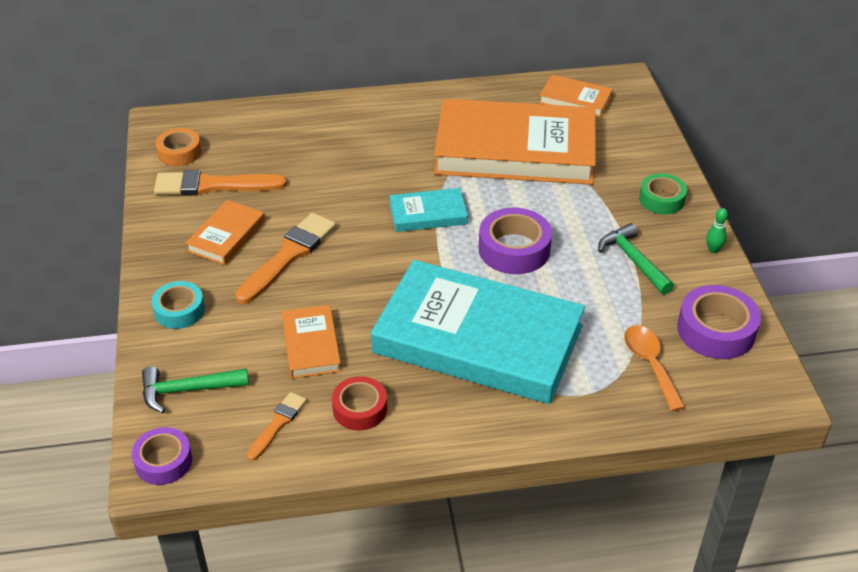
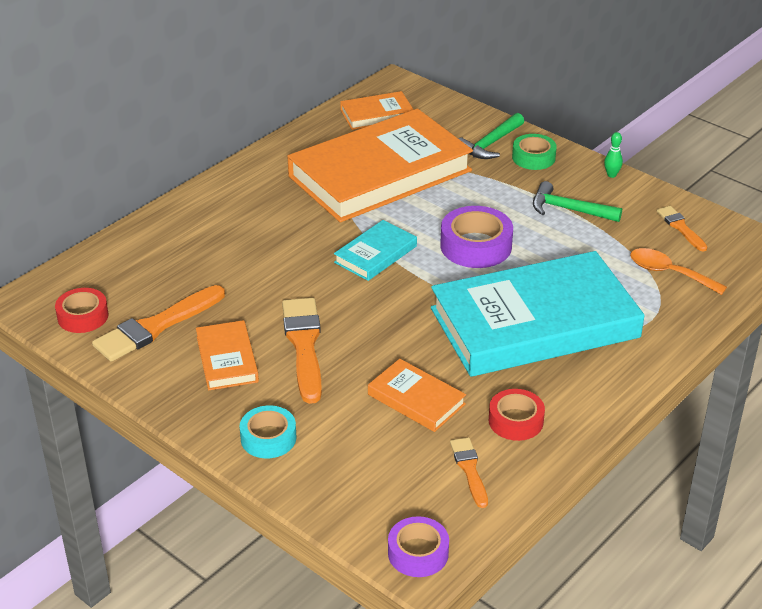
camera: 40 degrees left, 5 degrees down
(179, 152) = (83, 316): orange tape -> red tape
(187, 390) = (362, 491): green hammer -> green hammer (490, 144)
(716, 330) = (680, 227): purple tape -> orange brush

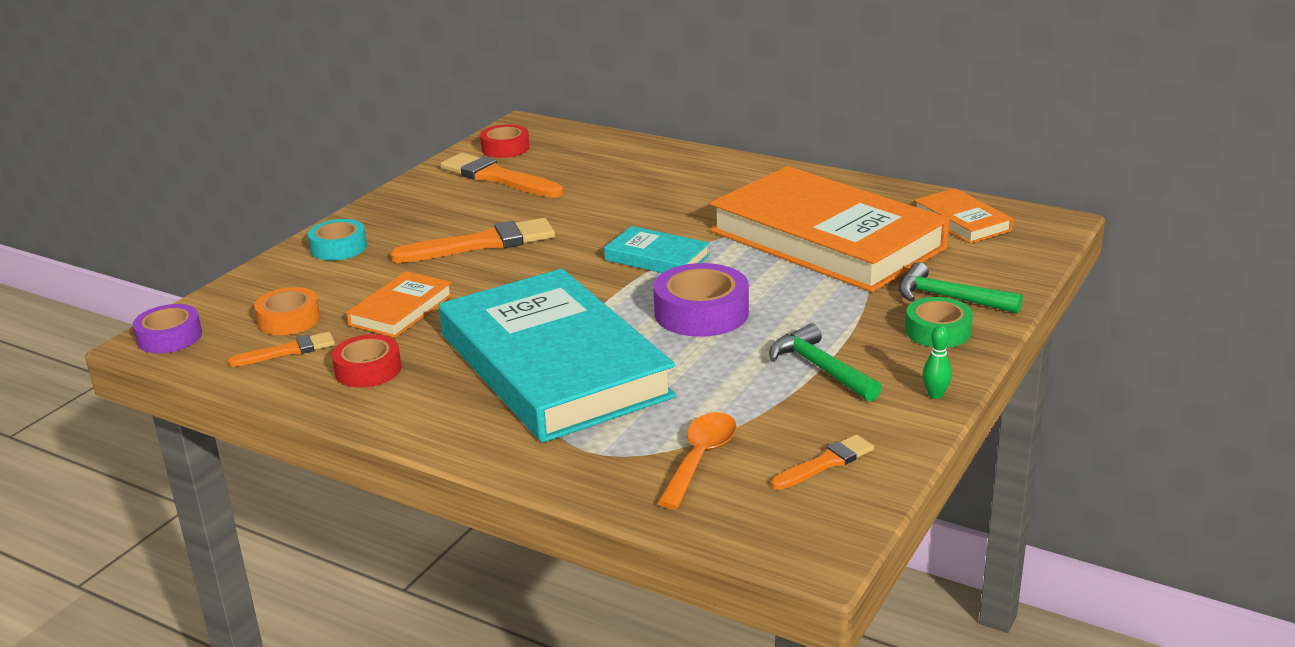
camera: 80 degrees right, 10 degrees down
(227, 359) = (454, 213): orange book -> none
(410, 470) = (289, 320): none -> orange tape
(569, 209) = (820, 368): green hammer -> green hammer turned 45 degrees counterclockwise

